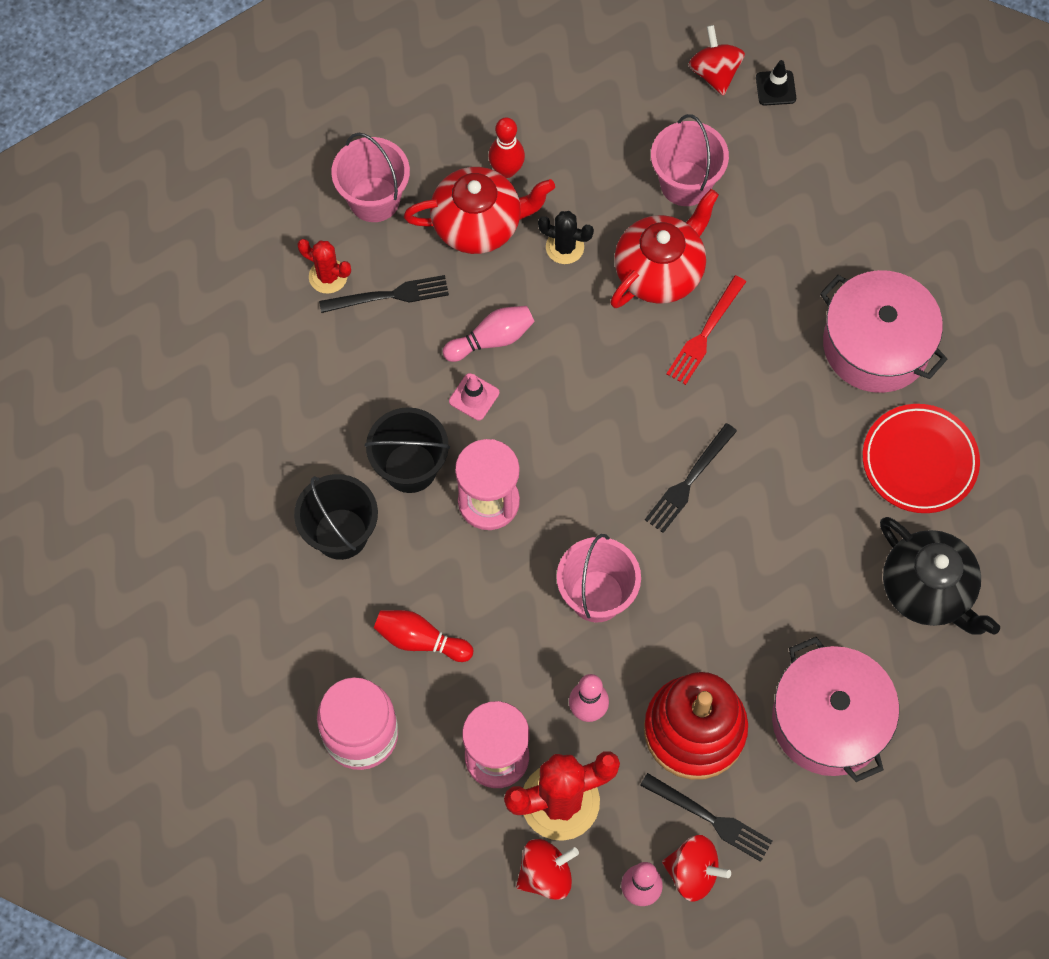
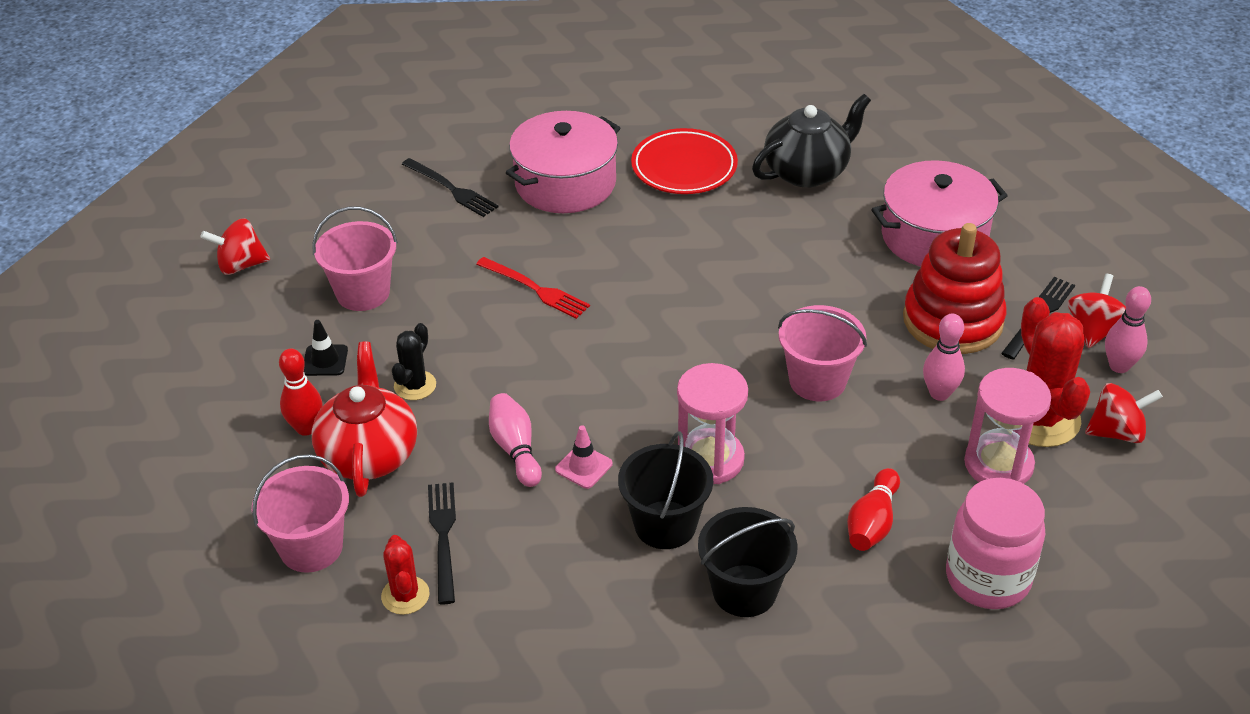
camera: 85 degrees left, 25 degrees down
(328, 276) = (405, 595): red cactus -> red cactus turned 45 degrees counterclockwise
(546, 874) = (1117, 432): red spinning top -> red spinning top turned 105 degrees clockwise
(660, 271) = (459, 316): red teapot -> none
(689, 481) = (695, 309): black fork -> black fork (452, 189)
(775, 88) = (273, 226): black traffic cone -> black traffic cone (325, 360)

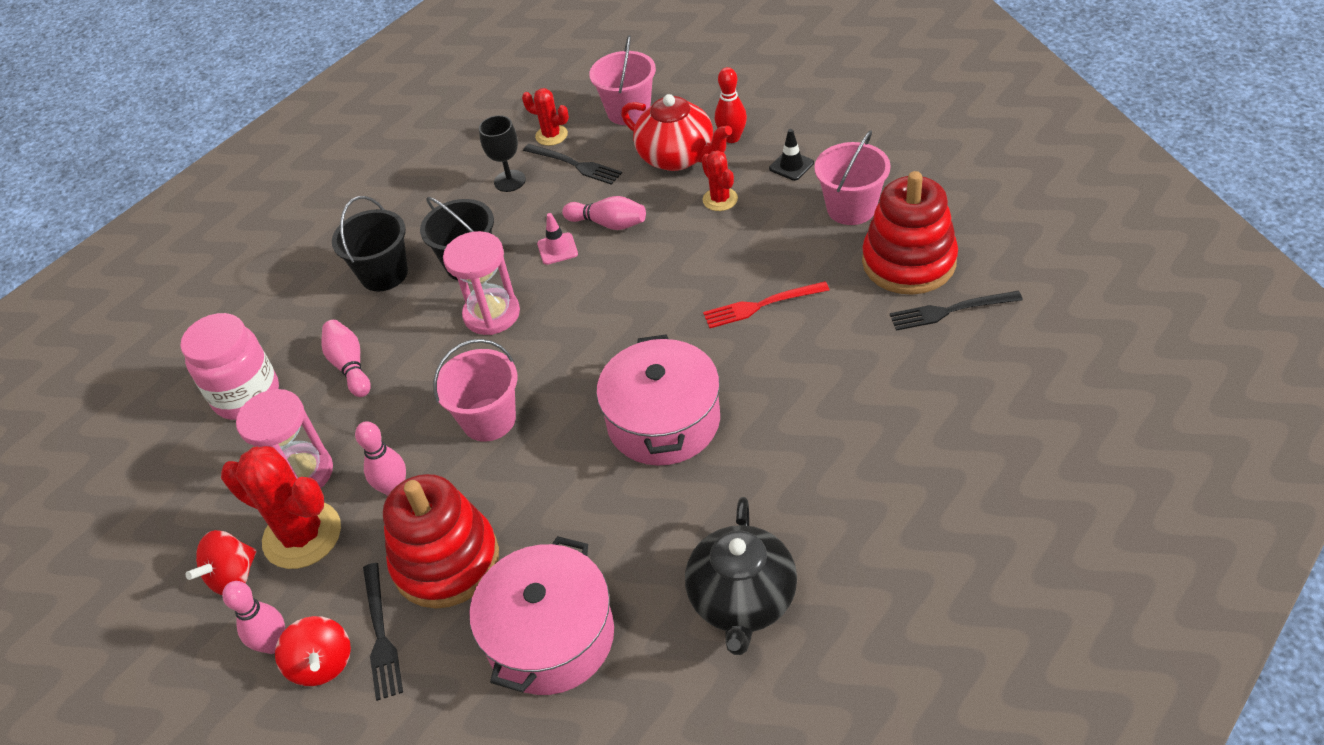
camera: 135 degrees right, 5 degrees up
(240, 265) = (948, 156): red spinning top -> none
(410, 231) = (908, 262): none -> red stacking toy
(415, 385) = (720, 199): black cactus -> red cactus
(514, 580) = (509, 181): none -> black goblet
(565, 183) = (892, 393): pink pot -> pink pot (663, 421)
(684, 167) = (840, 498): red plate -> none
(872, 522) = (350, 366): red bowling pin -> pink bowling pin

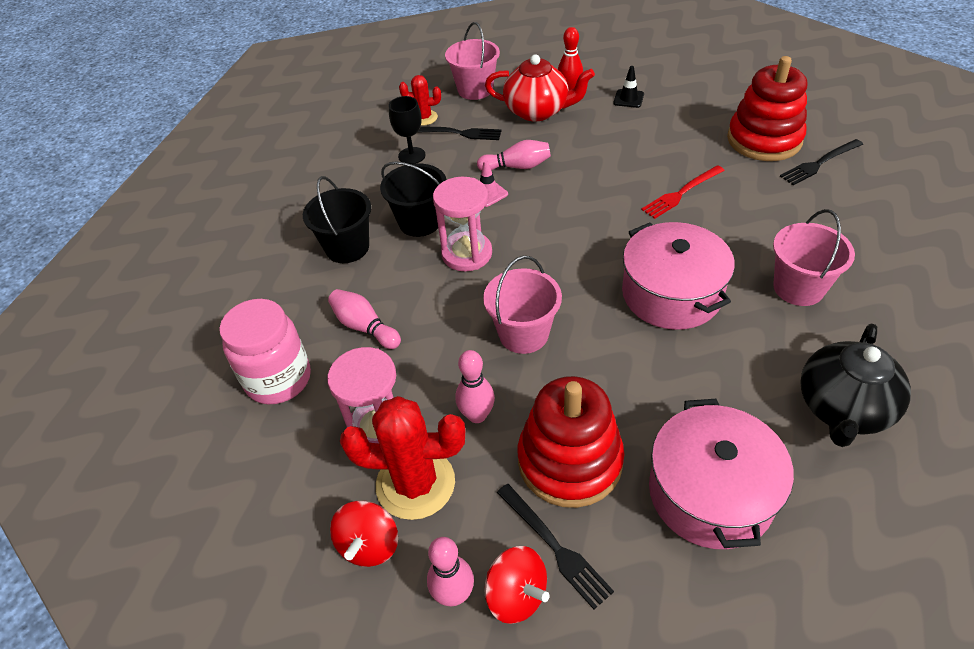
camera: 25 degrees left, 0 degrees up
(720, 199) = (592, 131): red cactus -> none
(742, 600) = (843, 408): black teapot -> black teapot turned 45 degrees clockwise
(851, 208) = (694, 116): pink bucket -> pink bucket (798, 288)

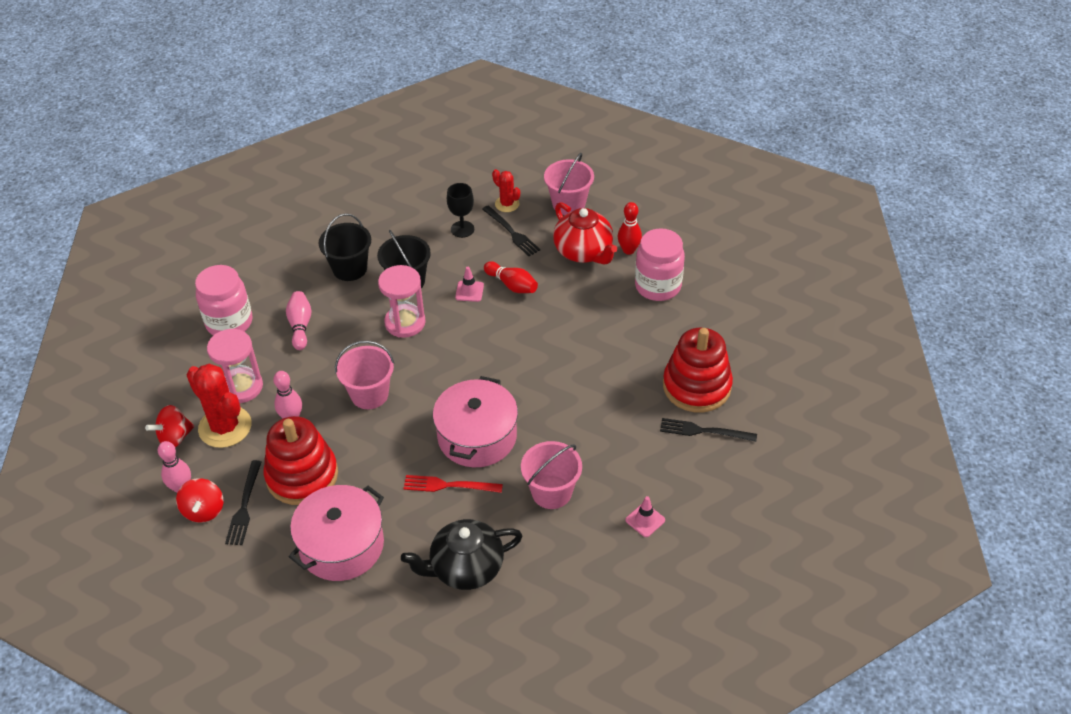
camera: 40 degrees right, 0 degrees up
(517, 167) = (512, 285): pink bowling pin -> red bowling pin
(628, 99) = (658, 286): black traffic cone -> pink jar
(681, 193) = (581, 381): red fork -> red fork (448, 485)
(893, 252) = (645, 520): none -> pink traffic cone

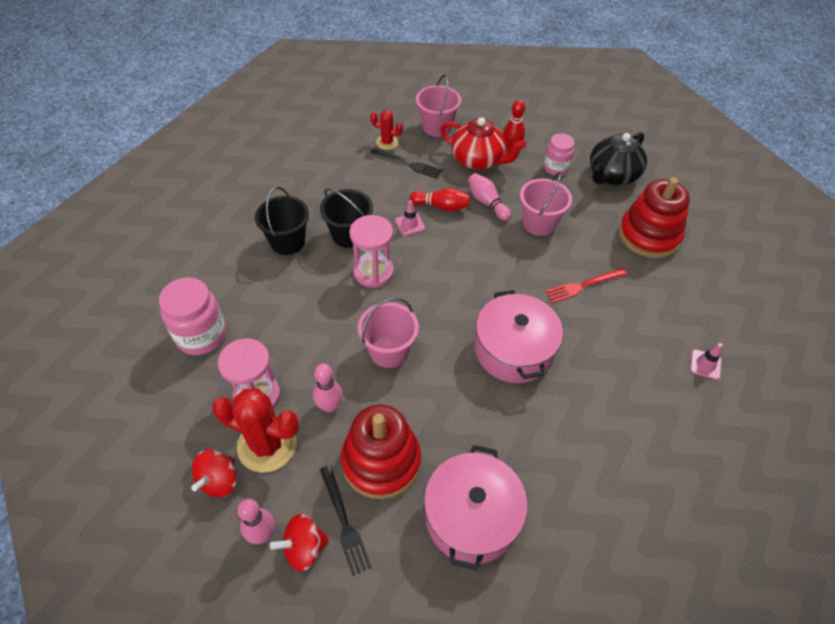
camera: 30 degrees left, 5 degrees up
(204, 510) = (304, 548): red spinning top -> red spinning top turned 105 degrees clockwise
(300, 326) = (276, 312): pink bowling pin -> pink bowling pin (487, 203)
(448, 485) = (524, 407): red fork -> red fork (583, 285)
(462, 229) = (364, 174): black goblet -> none
(465, 568) = (600, 482): black teapot -> black teapot (612, 176)
(551, 492) = (614, 374): pink bucket -> pink bucket (539, 223)
(658, 286) = (555, 168): pink jar -> pink jar, size x0.64
(703, 431) = (684, 269): black fork -> none

